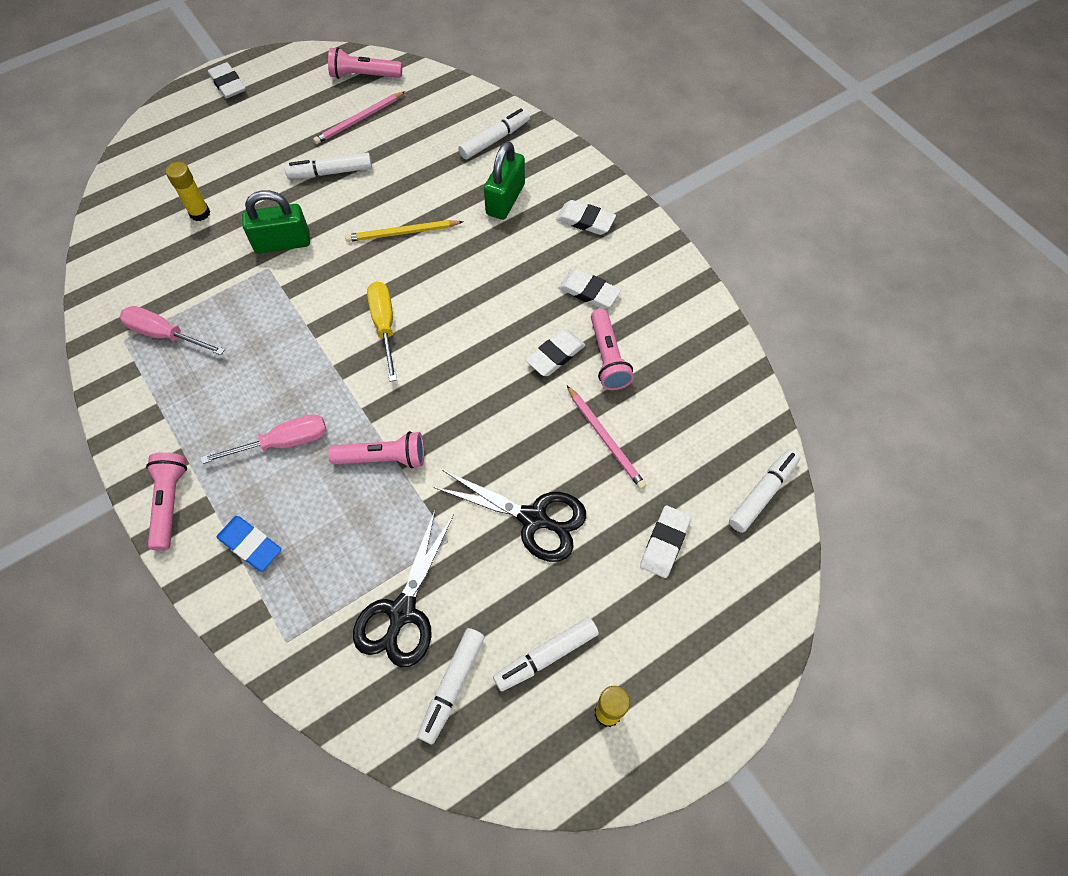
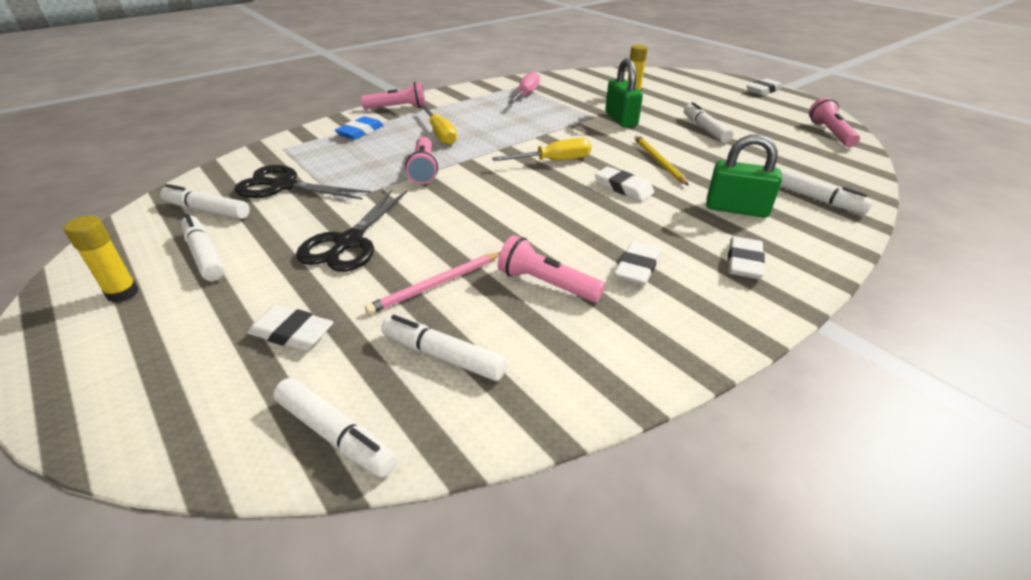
camera: 85 degrees right, 25 degrees down
(283, 442) = (440, 134): pink screwdriver -> yellow screwdriver
(359, 120) = (774, 135): pink pencil -> none
(555, 355) = (542, 248): white eraser -> white eraser (623, 188)
(607, 357) = (546, 284): pink flashlight -> pink flashlight turned 45 degrees clockwise
(690, 432) = (443, 355): none -> white marker

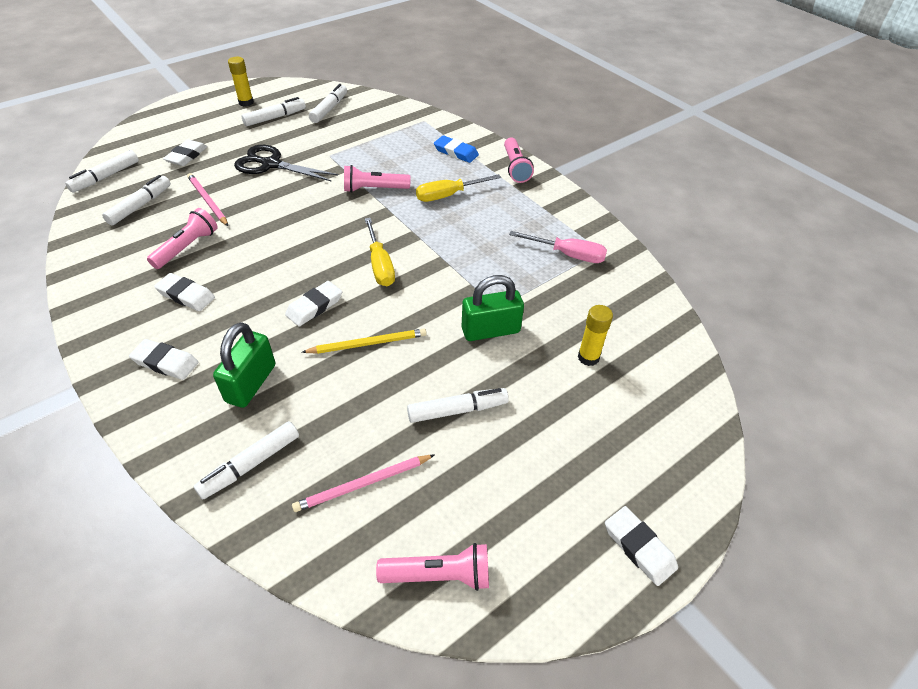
camera: 90 degrees right, 10 degrees up
(284, 186) = (358, 130): black scissors -> none
(792, 156) = (363, 484): none -> pink pencil

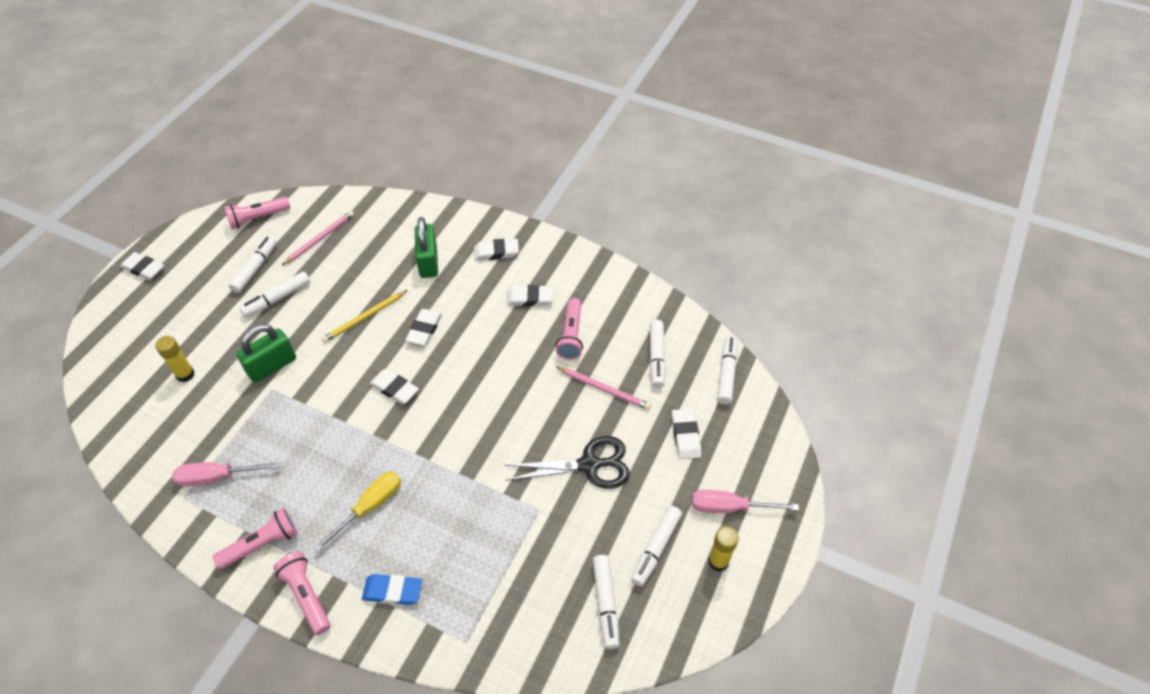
camera: 155 degrees right, 5 degrees up
(208, 118) = (729, 507): none -> pink screwdriver
(250, 464) = (393, 224): white marker -> white marker (255, 268)
(374, 189) = (455, 479): pink flashlight -> pink flashlight (262, 544)
(380, 265) = (394, 388): yellow screwdriver -> white eraser

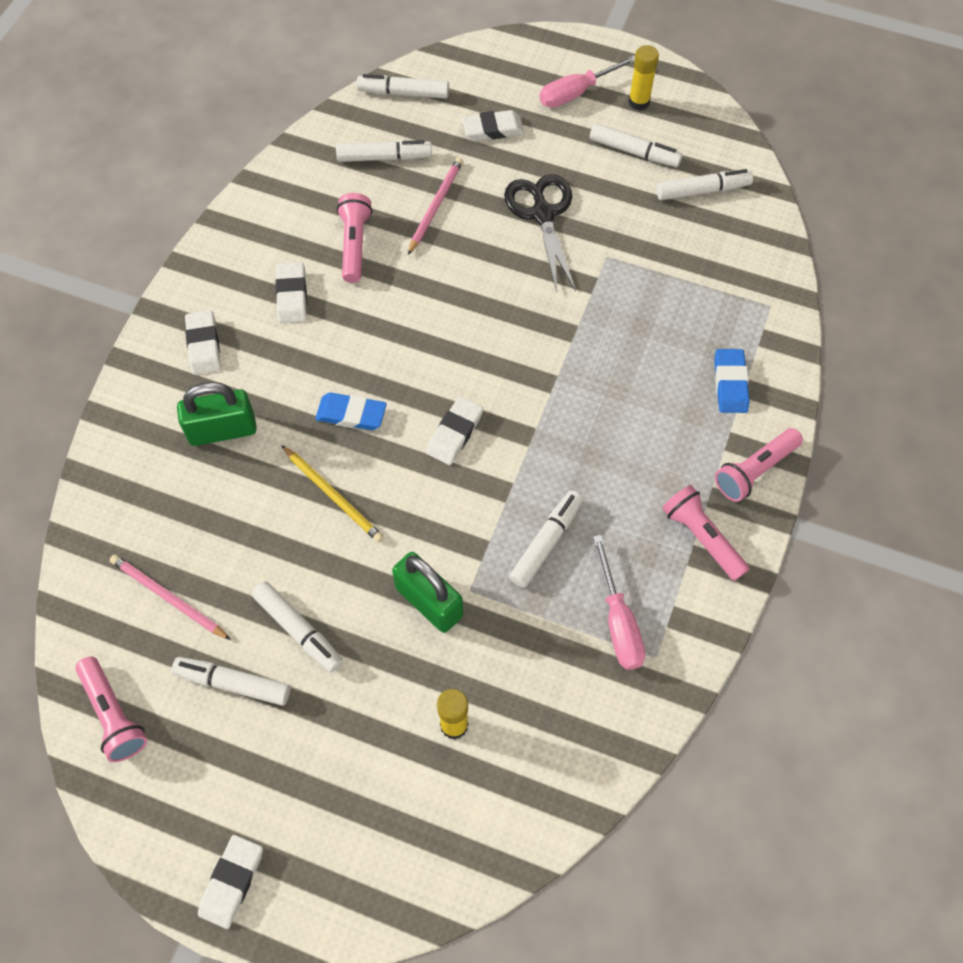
camera: 95 degrees left, 10 degrees up
(292, 438) = (546, 542): none -> white marker
(370, 507) = (631, 427): yellow screwdriver -> none
(424, 329) = (351, 414): white eraser -> blue eraser
(571, 335) = (354, 245): pink flashlight -> pink flashlight turned 90 degrees counterclockwise
(729, 507) = (576, 93): pink screwdriver -> pink screwdriver turned 60 degrees clockwise

